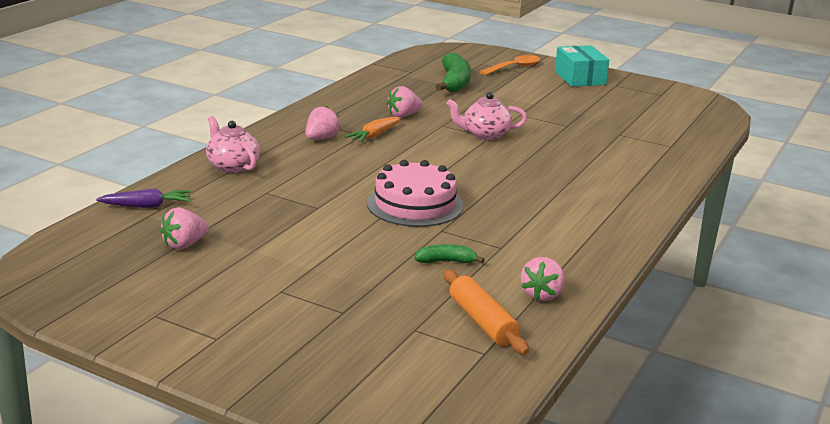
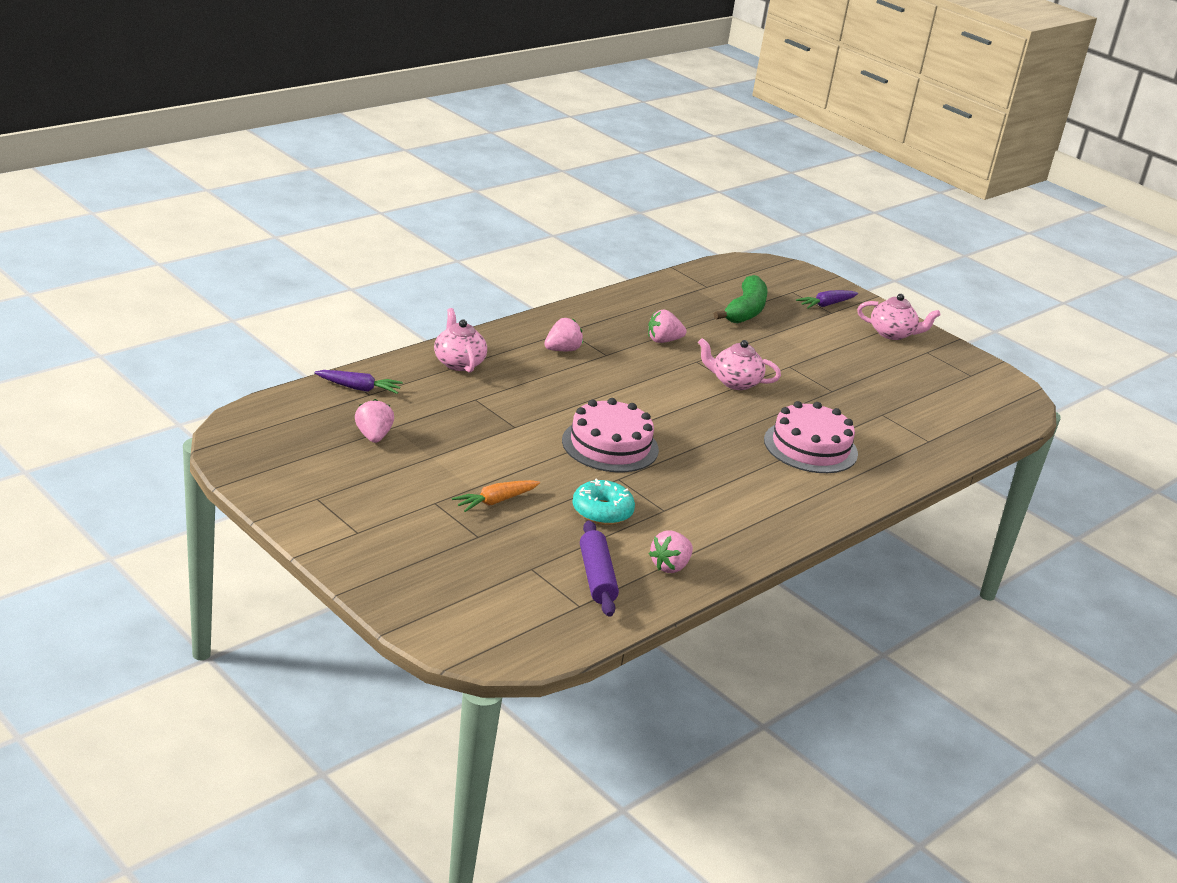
camera: 15 degrees right, 5 degrees up
(184, 245) = (373, 436): pink strawberry -> pink strawberry turned 105 degrees clockwise
(374, 136) = (618, 358): orange carrot -> orange carrot (495, 501)
(446, 261) = (602, 511): green banana -> turquoise donut
(482, 322) = (597, 577): orange rolling pin -> purple rolling pin
(514, 68) = (826, 305): orange spoon -> purple carrot
(580, 78) = (892, 334): turquoise box -> pink teapot
(584, 170) = (810, 447): none -> pink cake

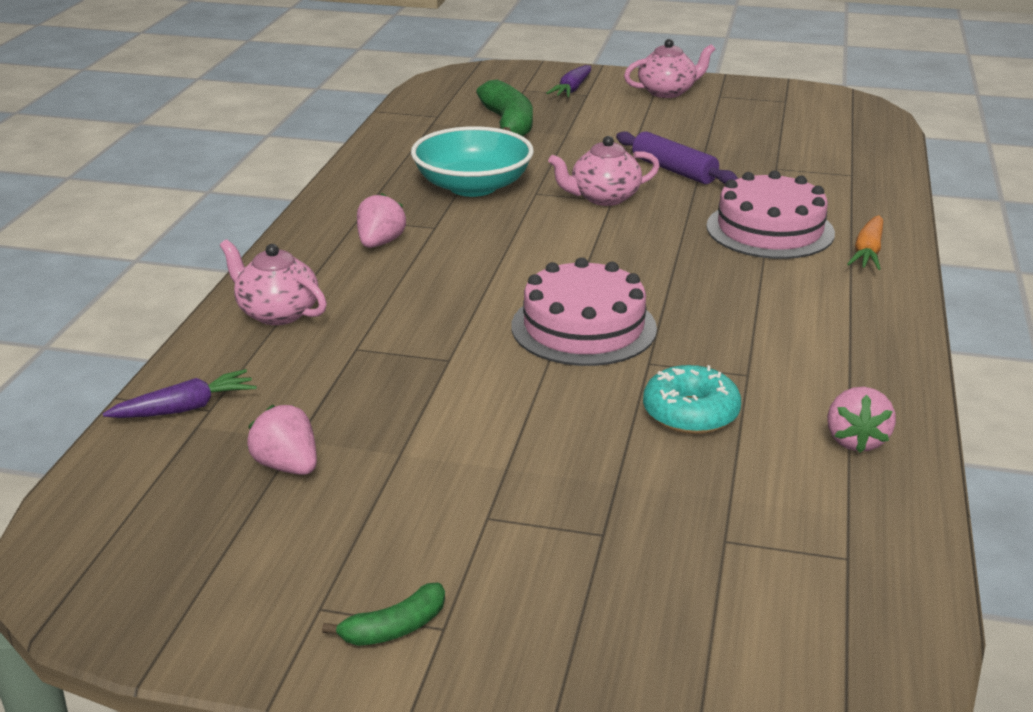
camera: 30 degrees left, 0 degrees up
(337, 521) = (394, 628): none -> green banana
(495, 501) = (558, 471): orange carrot -> orange carrot (868, 252)
(597, 577) = (808, 504): purple rolling pin -> purple rolling pin (674, 170)
(663, 340) = (473, 186): pink strawberry -> turquoise bowl

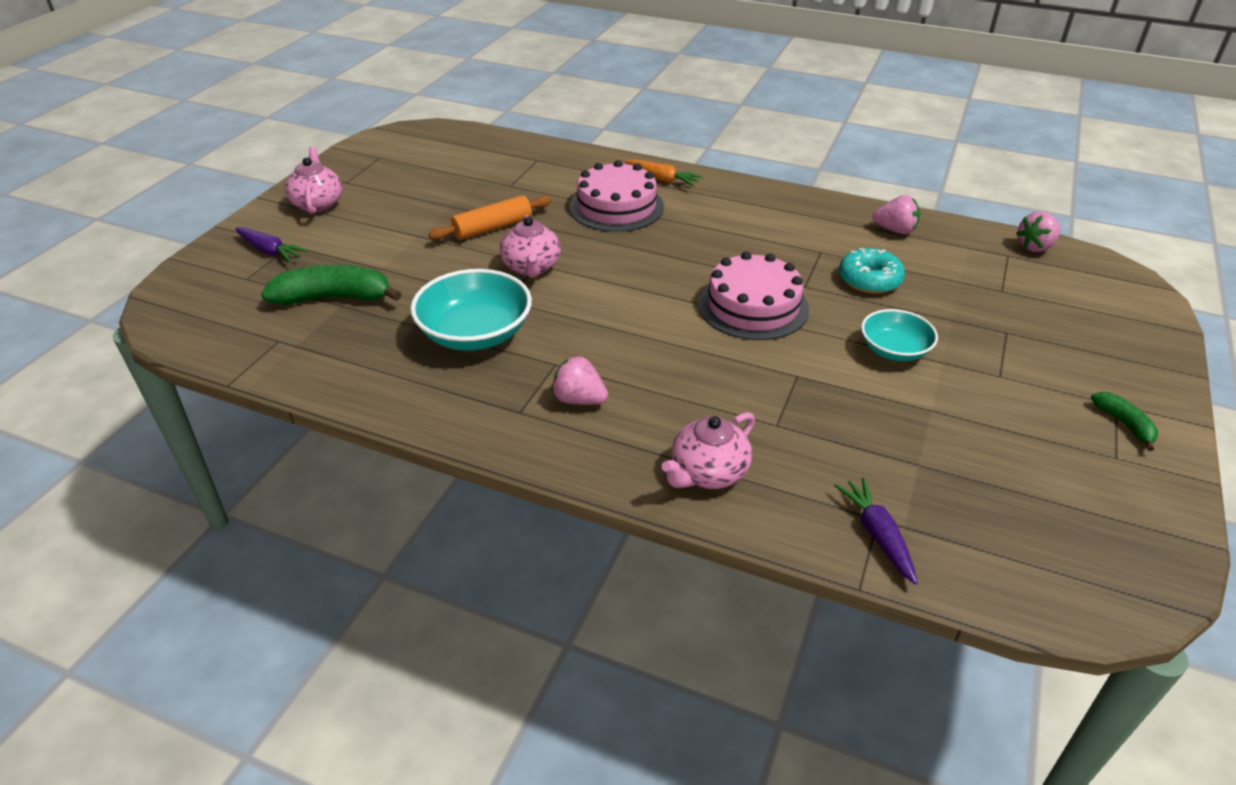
camera: 80 degrees left, 10 degrees up
(287, 466) = (957, 470): pink strawberry -> pink strawberry (1035, 247)
(521, 429) = (894, 350): none -> turquoise bowl
(674, 170) = (492, 227): purple rolling pin -> orange rolling pin

